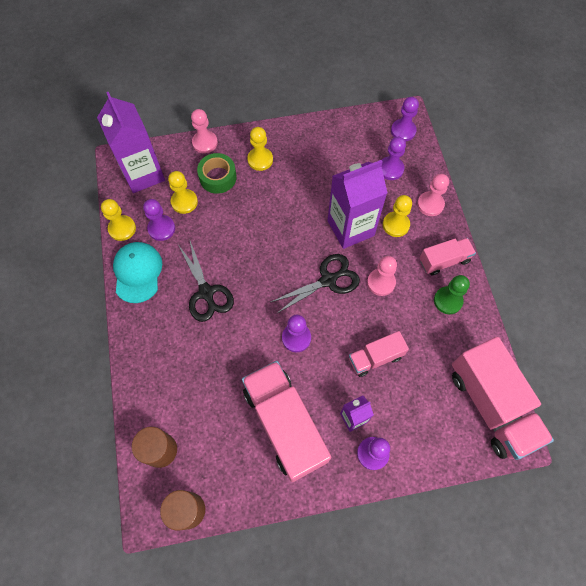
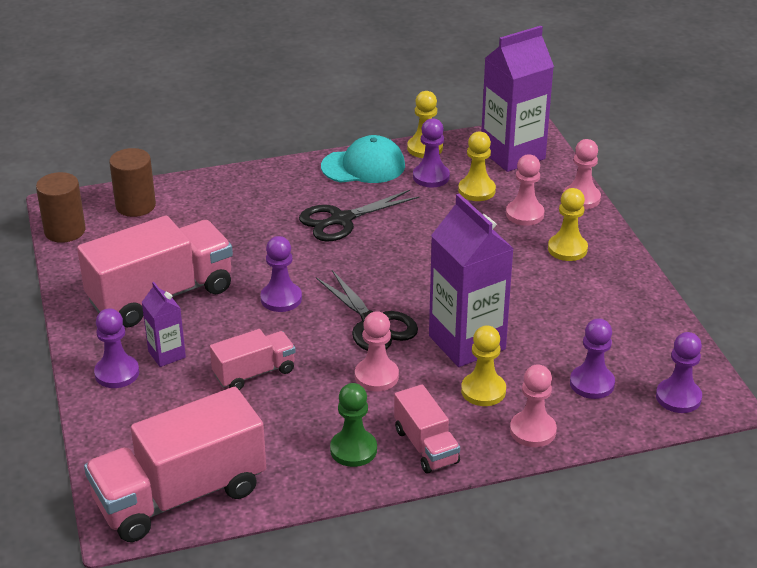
camera: 85 degrees right, 30 degrees down
(218, 177) = (524, 214): green tape -> pink pawn
(375, 358) = (254, 373): pink truck -> pink truck turned 90 degrees clockwise

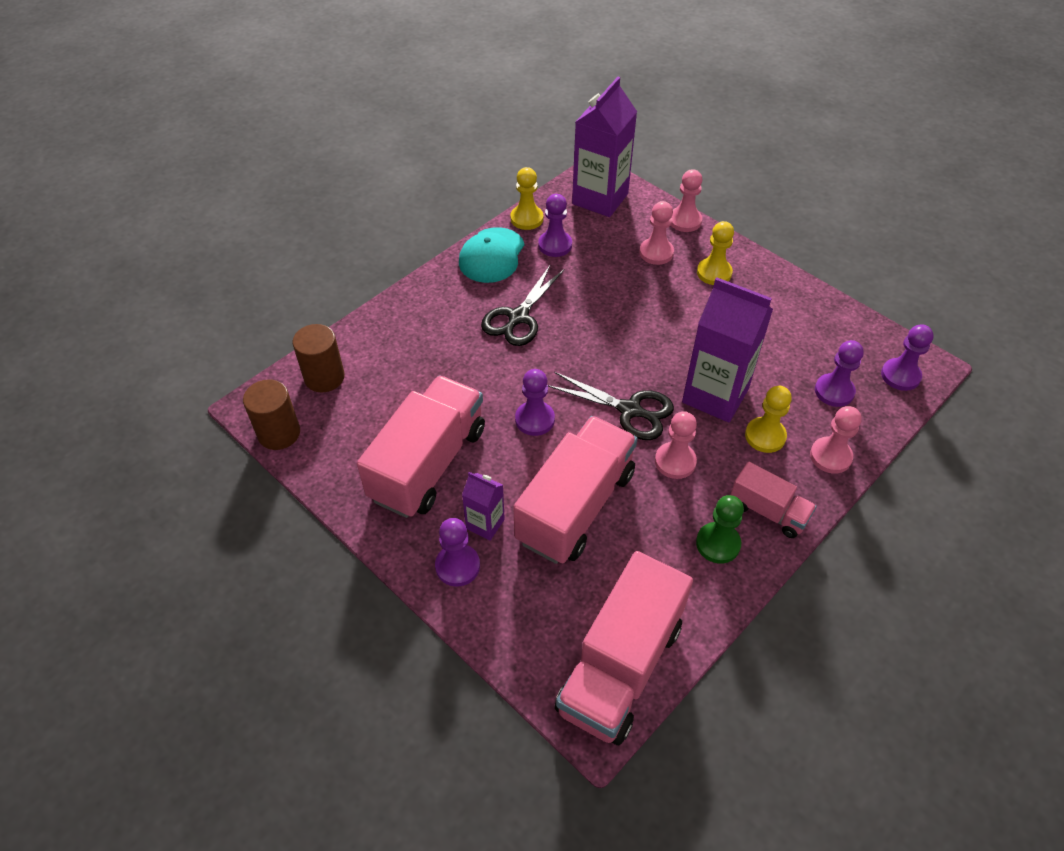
camera: 30 degrees left, 15 degrees up
(254, 373) = (575, 507): pink truck -> pink truck, size x1.89
(363, 166) = (492, 255): turquoise cap -> turquoise cap turned 150 degrees clockwise
(476, 190) = (601, 244): yellow pawn -> none

